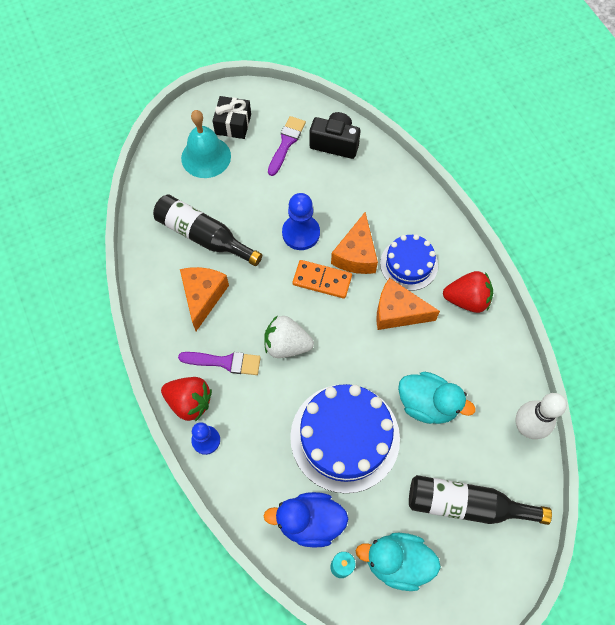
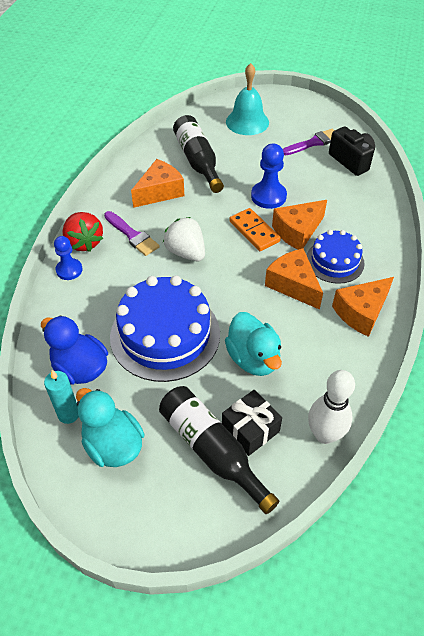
camera: 40 degrees right, 15 degrees down
(233, 124) = (285, 115): black gift -> black gift (250, 429)
(466, 299) = (361, 312): red strawberry -> orange cheese

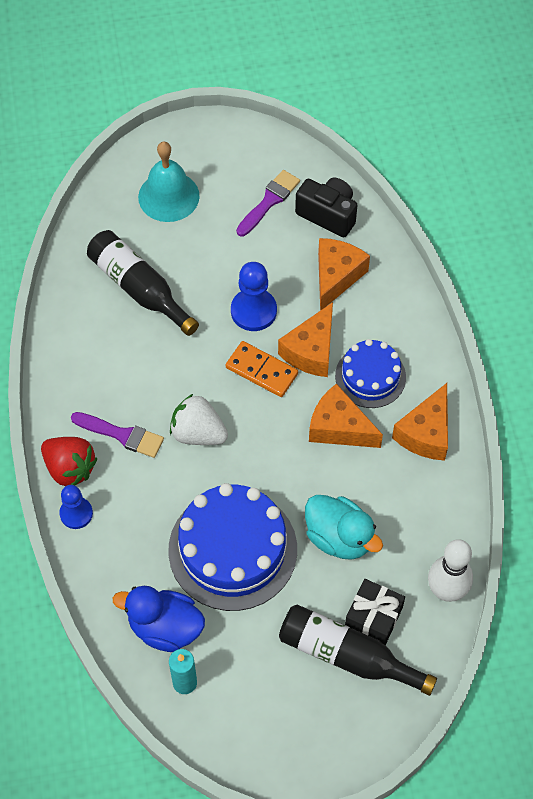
camera: 25 degrees left, 10 degrees up
(113, 445) = (249, 694): turquoise duck -> none
(160, 192) = (118, 357): orange cheese -> orange cheese (336, 276)

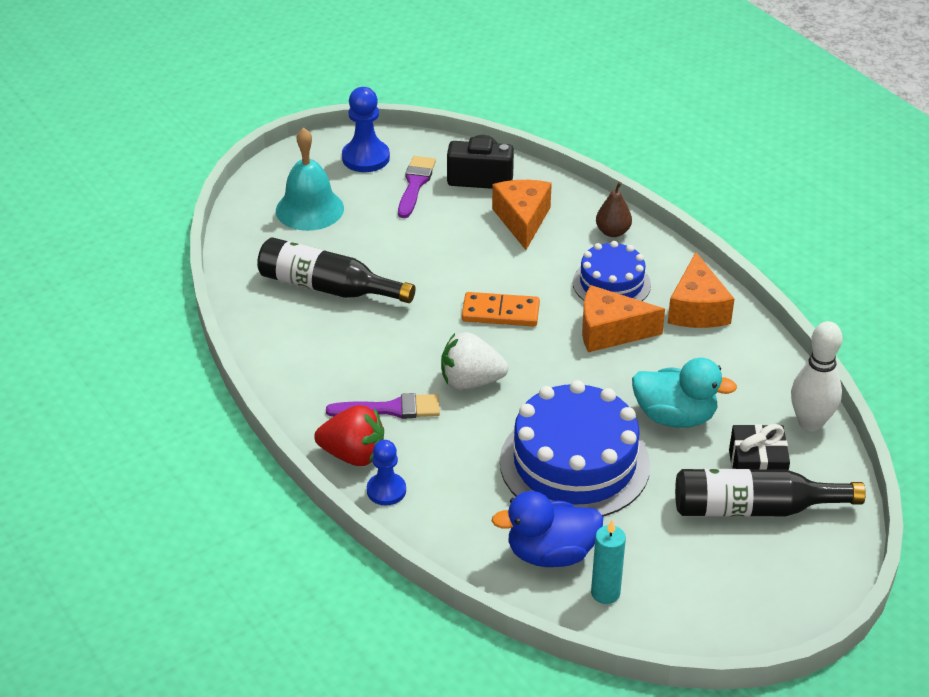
camera: 25 degrees left, 20 degrees down
(253, 311) = (459, 270): blue pawn -> blue pawn (366, 158)
(311, 351) = (539, 282): orange cheese -> none
(405, 320) = (613, 232): none -> brown pear

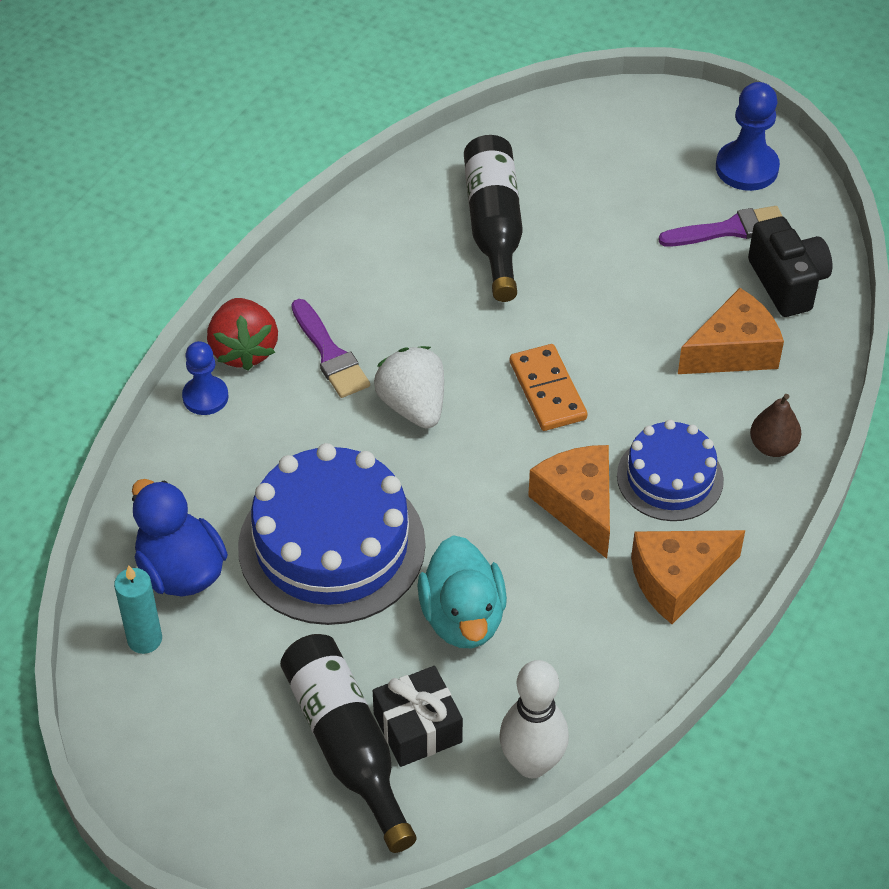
camera: 65 degrees right, 10 degrees up
(309, 209) = (618, 158): turquoise bell -> none

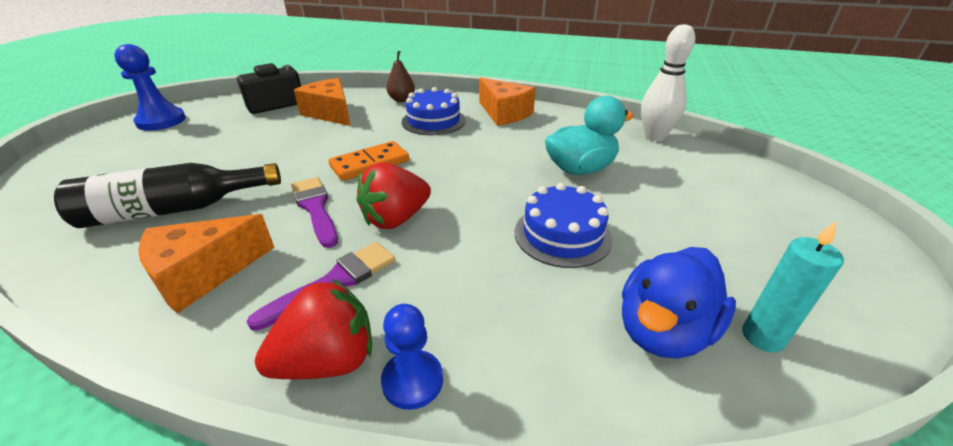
camera: 105 degrees left, 15 degrees down
(331, 545) = (562, 235): blue cake -> blue cake, size x0.58
(346, 745) = (718, 196): black bottle -> none
(413, 406) = (396, 219): white strawberry -> red strawberry
(417, 728) = (674, 172): black gift -> none
(578, 506) = (467, 143): orange cheese -> orange cheese (204, 274)
(729, 229) = (220, 121): purple brush -> purple brush (315, 208)

